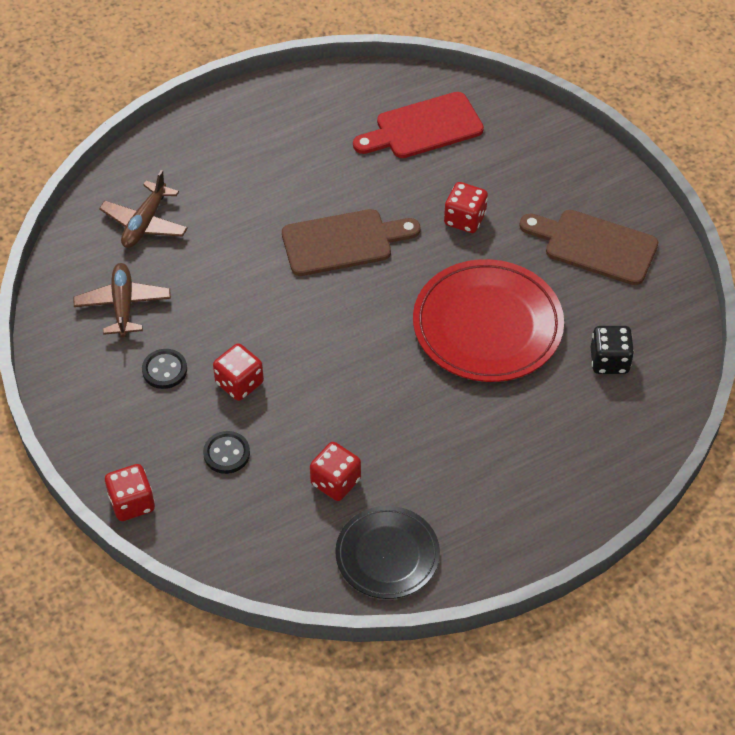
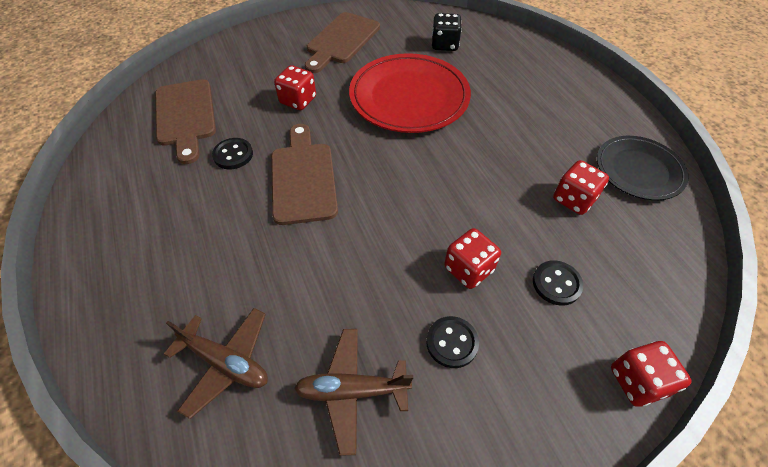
camera: 85 degrees left, 0 degrees up
(369, 180) = (233, 155): none -> black button
(423, 128) = (185, 116): red cutting board -> brown cutting board

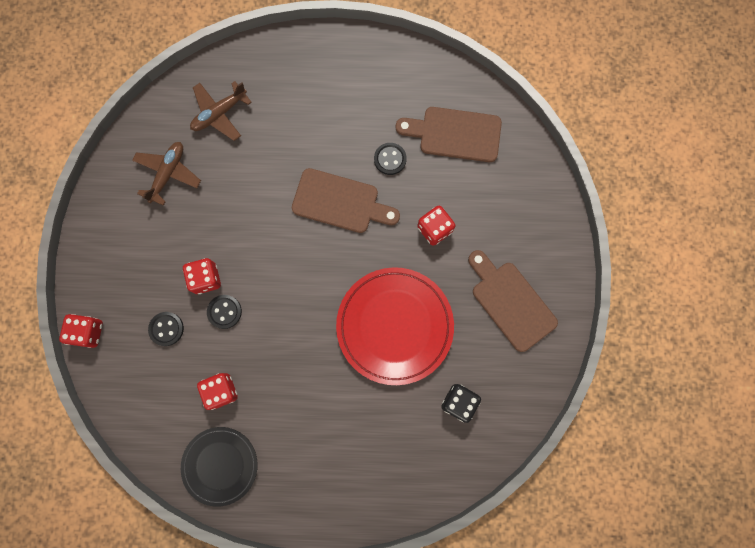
camera: 115 degrees right, 25 degrees up
(452, 342) = (165, 241): black button -> black button (224, 312)

